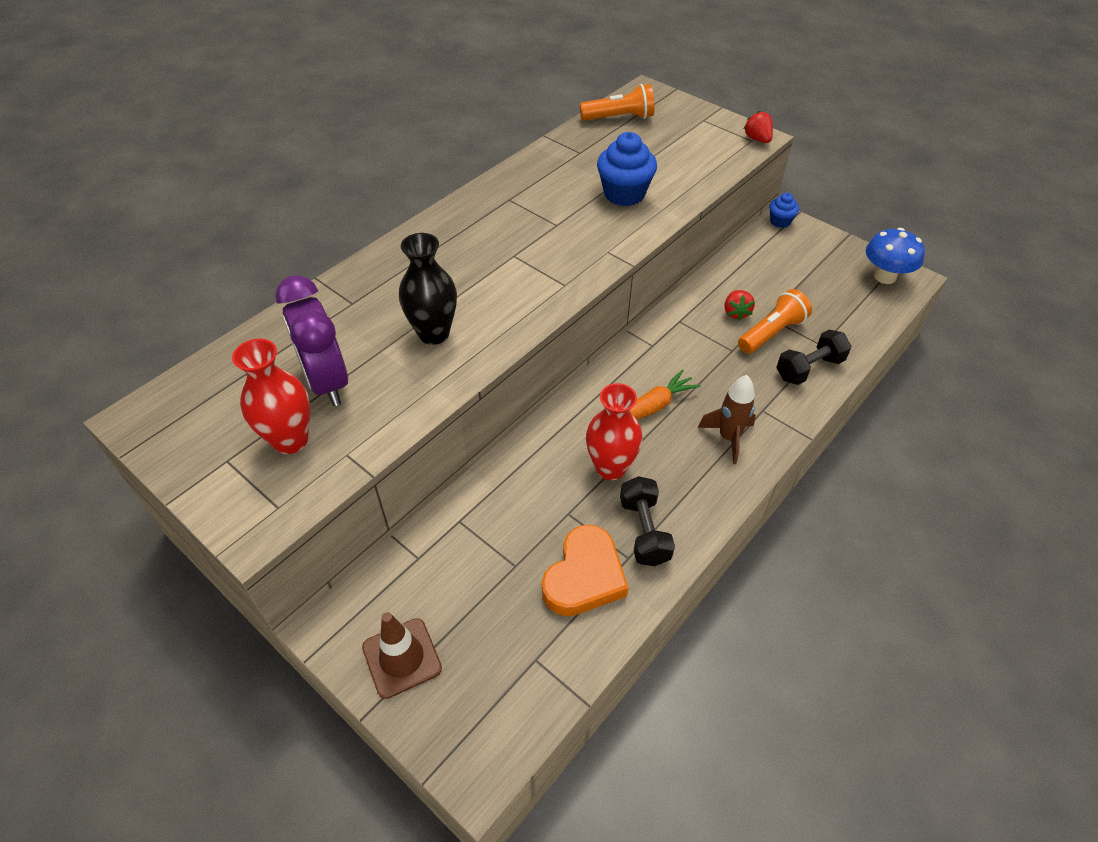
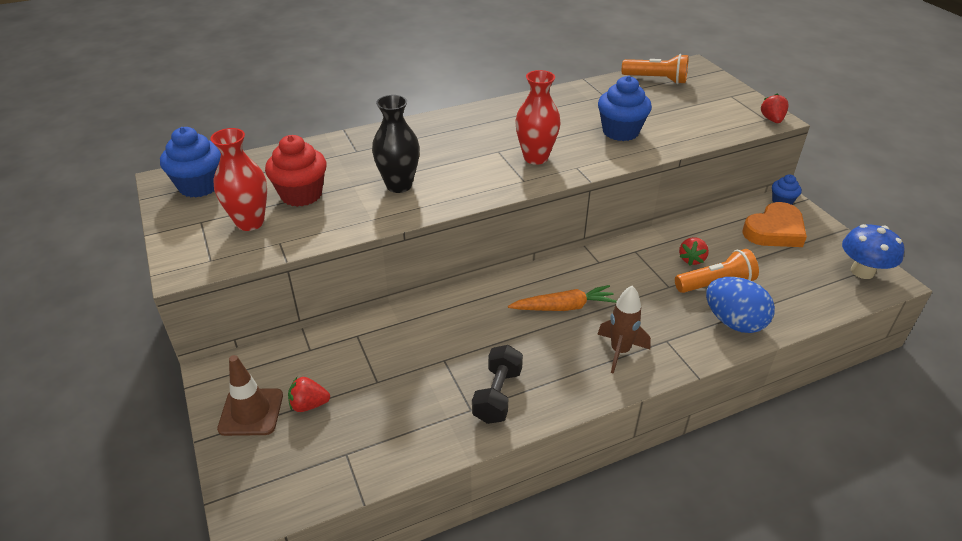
camera: 25 degrees right, 10 degrees down
(188, 412) = (199, 186): none -> blue cupcake
(327, 382) = (301, 194): purple clock -> red cupcake
(460, 622) = (309, 405): none -> red strawberry
(584, 576) = (425, 409): orange heart -> orange heart (774, 231)
(610, 468) = (501, 339): red vase -> red vase (535, 158)
(809, 368) = (734, 322): black dumbbell -> blue egg

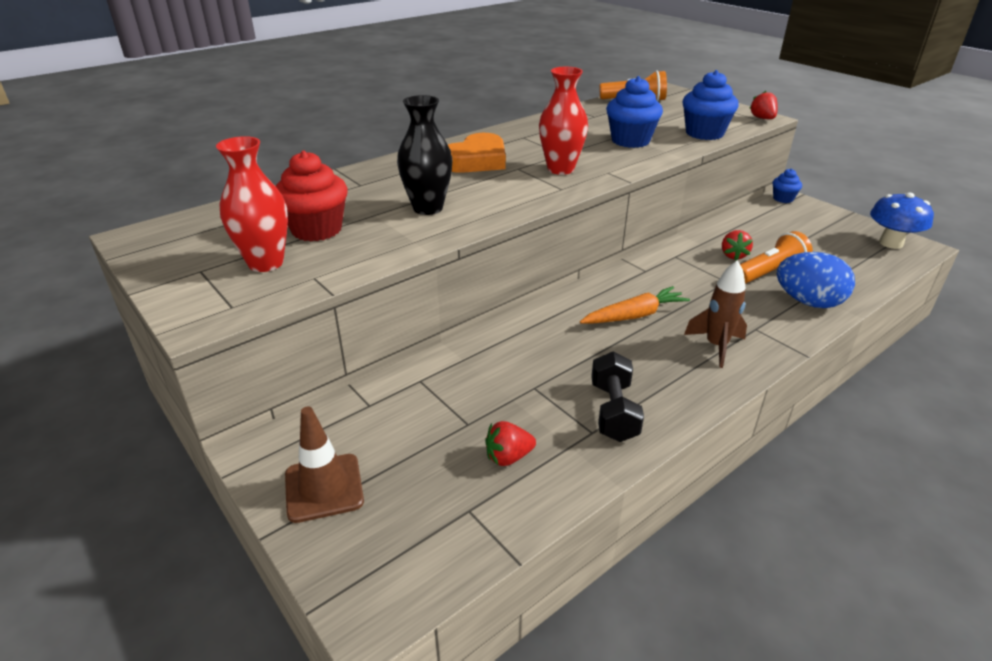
camera: 15 degrees left, 5 degrees down
(199, 186) = (182, 237): blue cupcake -> blue cupcake (704, 133)
(309, 405) = (396, 464): red strawberry -> red strawberry (508, 457)
(774, 231) = (792, 222): orange heart -> orange heart (476, 160)

